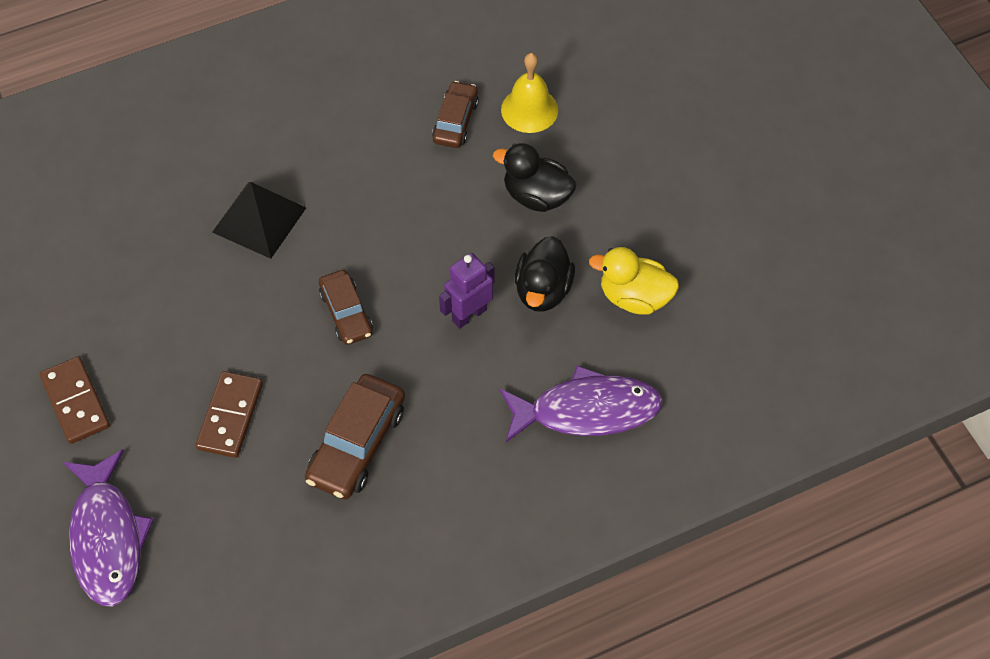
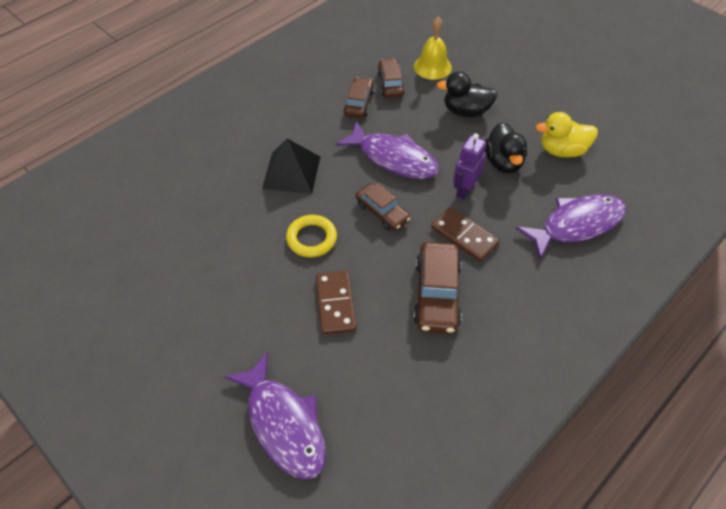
camera: 20 degrees left, 5 degrees down
(75, 402) = (212, 330): brown domino -> brown domino (464, 236)
(241, 322) = (311, 238): none -> yellow ring
(397, 140) = (359, 103): none -> brown car
(400, 239) = (393, 158): none -> purple fish

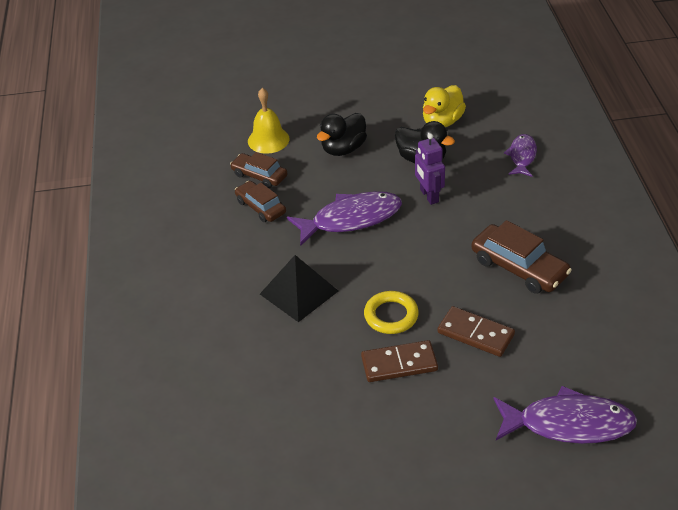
camera: 50 degrees left, 10 degrees down
(382, 212) = (404, 256): brown car -> none
(464, 236) = (476, 222): brown domino -> brown domino (399, 364)
(576, 225) = (522, 156): purple fish -> purple fish, size x0.58

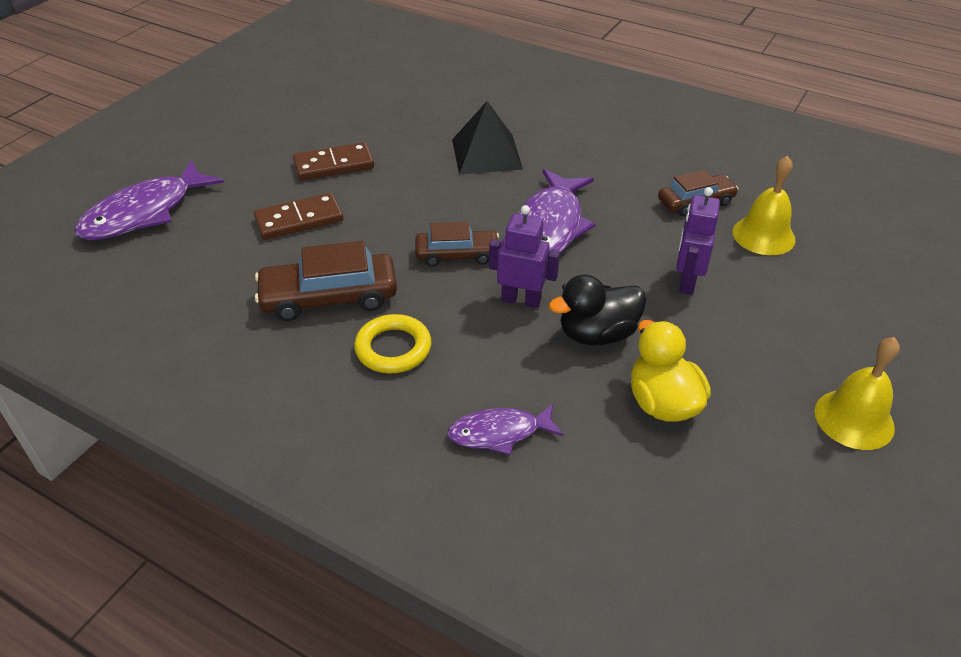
camera: 125 degrees right, 0 degrees up
(261, 207) = (637, 182): brown car -> brown car (457, 254)
(343, 149) = (686, 282): black duck -> purple robot
(386, 73) = (854, 419): none -> yellow bell
(391, 315) = (389, 186): yellow ring -> yellow ring (393, 348)
(399, 364) = (334, 165): brown domino -> brown domino turned 45 degrees clockwise
(522, 156) = (499, 433): purple fish -> purple fish turned 120 degrees clockwise

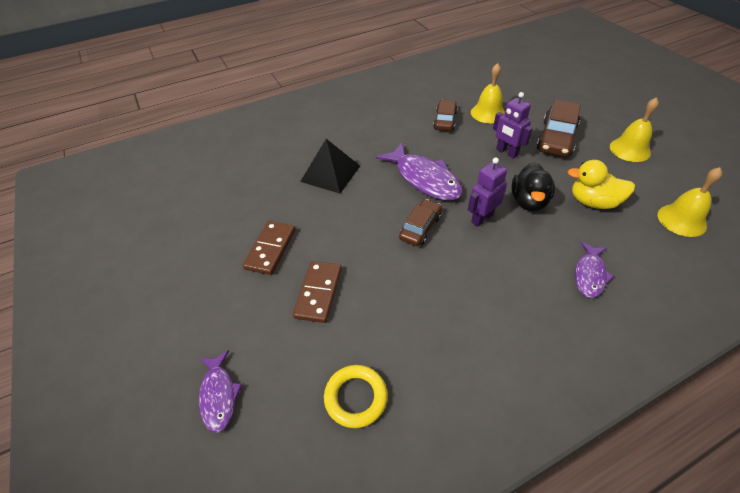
camera: 55 degrees left, 5 degrees up
(144, 213) = (219, 395): purple fish -> purple fish, size x0.58
(329, 297) = (419, 308): brown car -> brown car (556, 138)
(393, 348) = (491, 294): yellow ring -> yellow ring (356, 397)
(721, 521) = (681, 220): none -> yellow bell

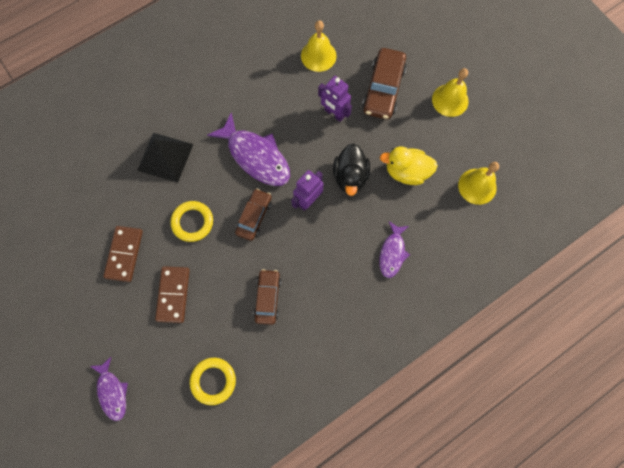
camera: 10 degrees left, 25 degrees up
(351, 227) = (192, 222): none -> yellow ring
(445, 120) = (274, 70): brown car -> brown car (268, 298)

